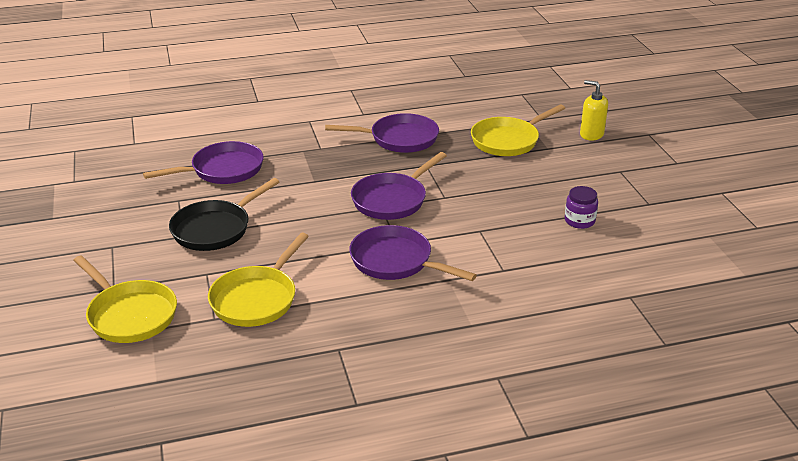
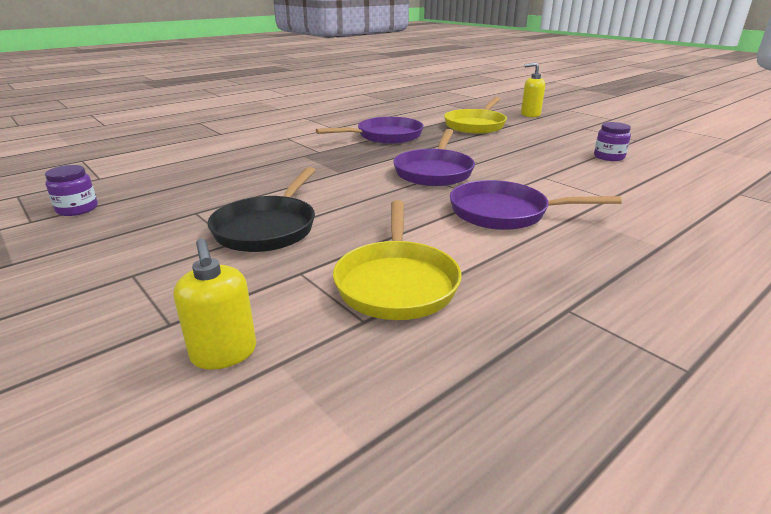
camera: 25 degrees left, 5 degrees down
(106, 176) = (77, 209): none -> purple jar
(129, 315) = (224, 353): yellow pan -> yellow soap dispenser
(223, 170) = (229, 181): purple pan -> none

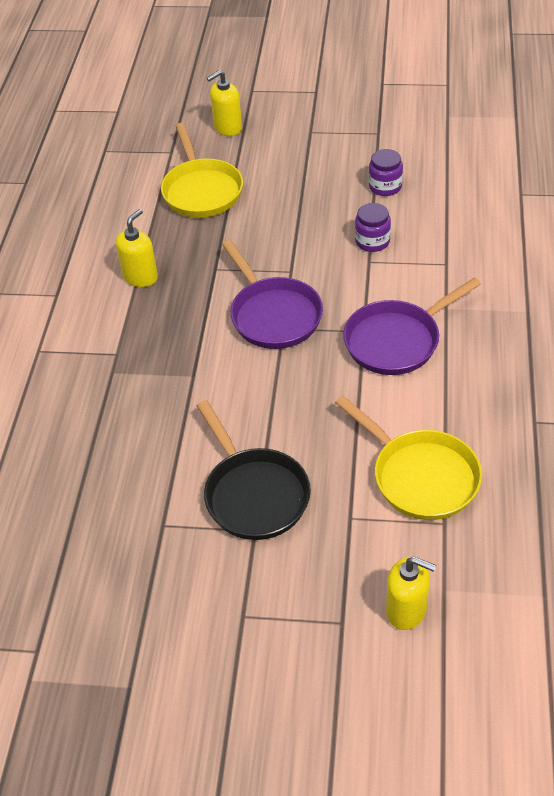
camera: 40 degrees left, 20 degrees up
(77, 209) = (46, 606): purple jar -> purple jar (372, 241)
(385, 136) = (141, 277): purple pan -> yellow soap dispenser

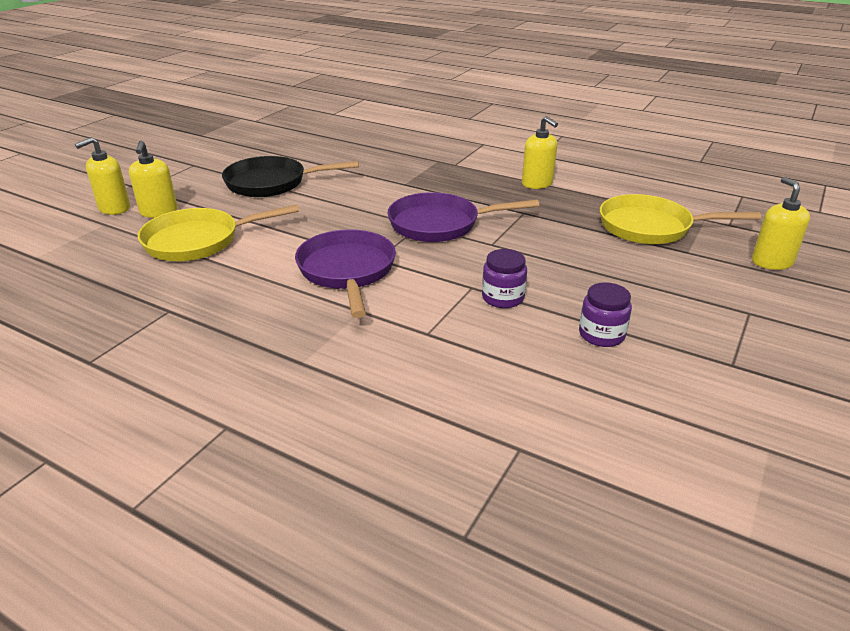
camera: 110 degrees right, 15 degrees down
(387, 556) = (159, 212): none -> yellow soap dispenser

